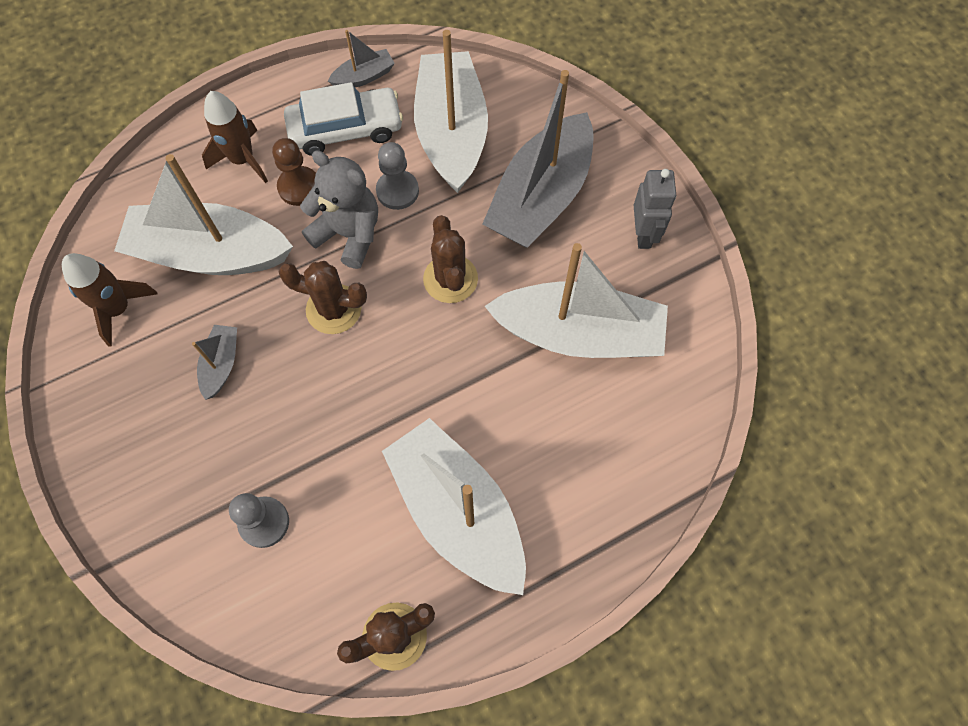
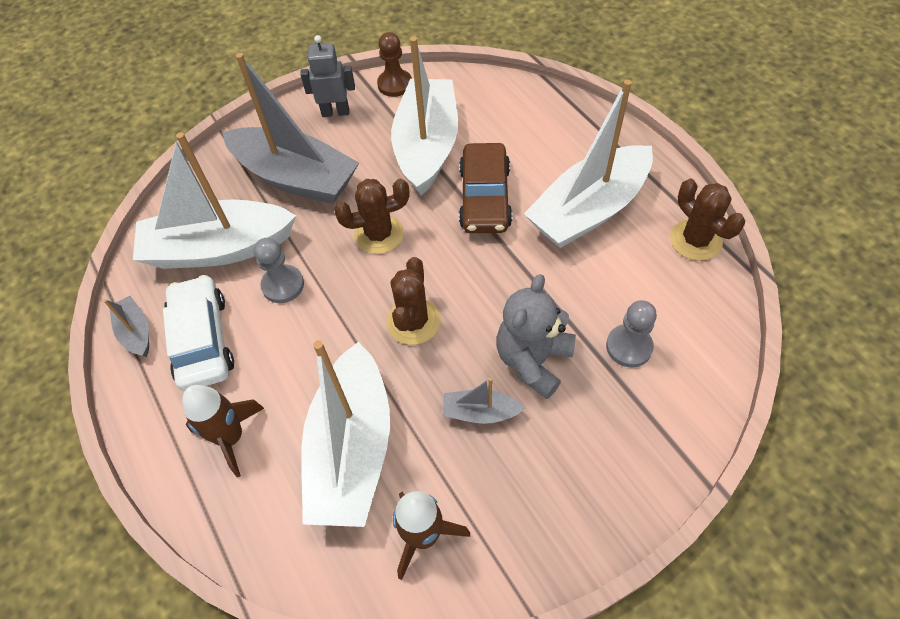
camera: 90 degrees left, 10 degrees down
(299, 187) = (272, 373): brown pawn -> brown pawn (395, 84)
(349, 234) = (330, 320): grey teddy bear -> grey teddy bear (533, 360)
(490, 393) = (484, 198): none -> brown car

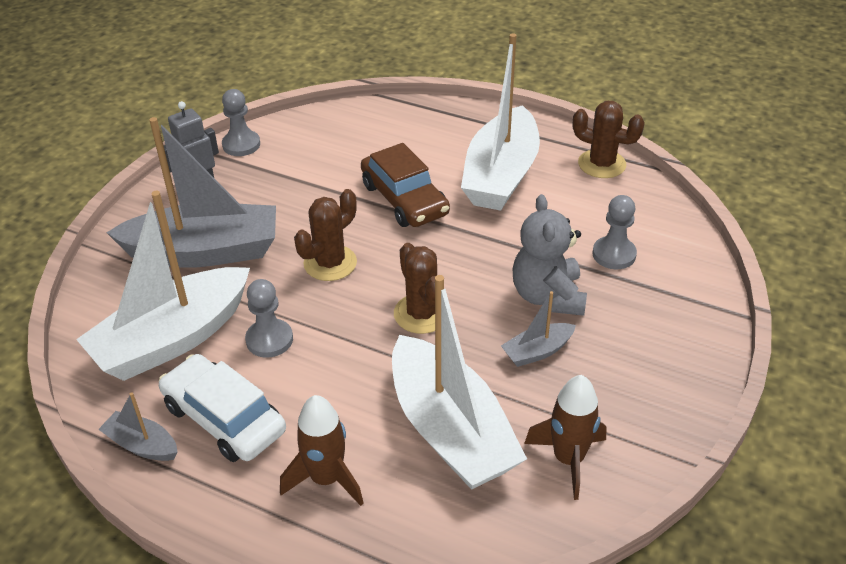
camera: 35 degrees left, 15 degrees down
(395, 84) = (241, 145): brown pawn -> grey pawn
(427, 146) = (316, 181): white boat -> none

